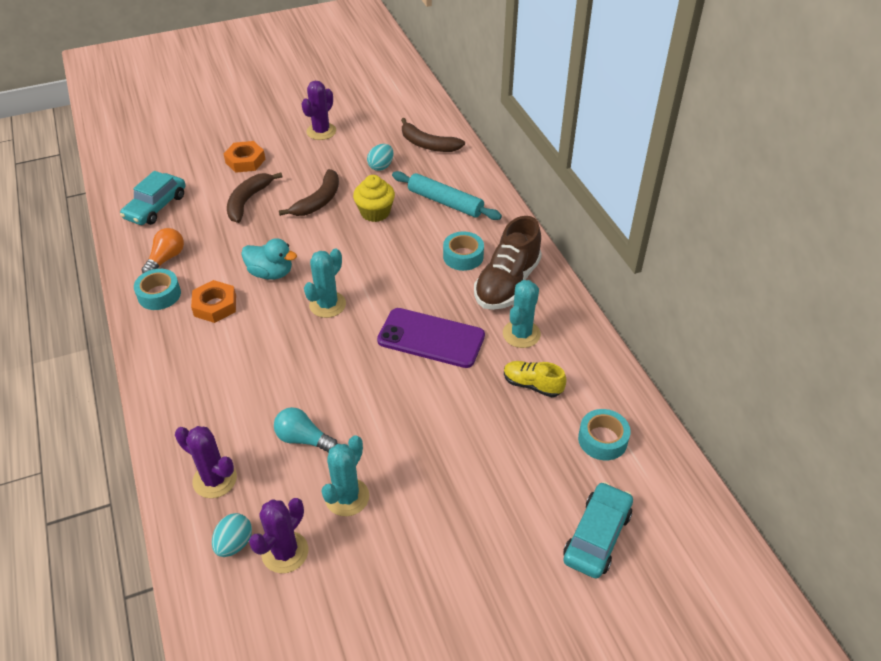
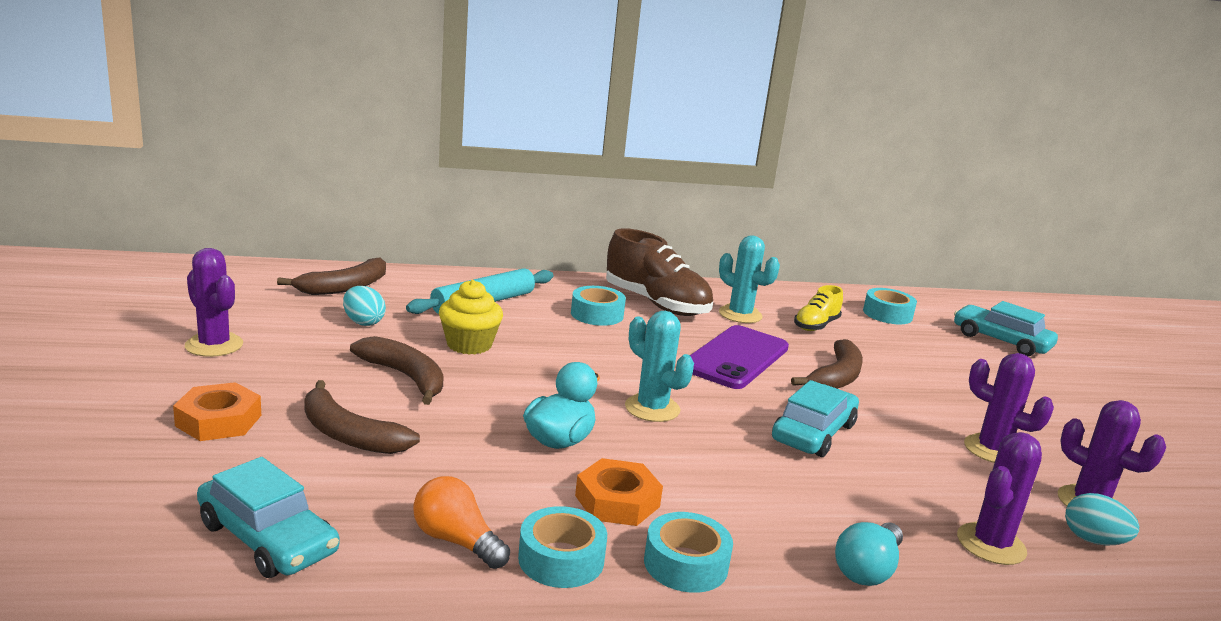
camera: 80 degrees left, 25 degrees down
(164, 339) = (686, 564): none -> turquoise tape
(303, 439) = (905, 464): turquoise light bulb -> turquoise light bulb (867, 569)
(329, 387) = (813, 433): none -> turquoise car
(347, 497) = (992, 450): turquoise cactus -> purple cactus
(428, 399) = (836, 378): none -> brown banana

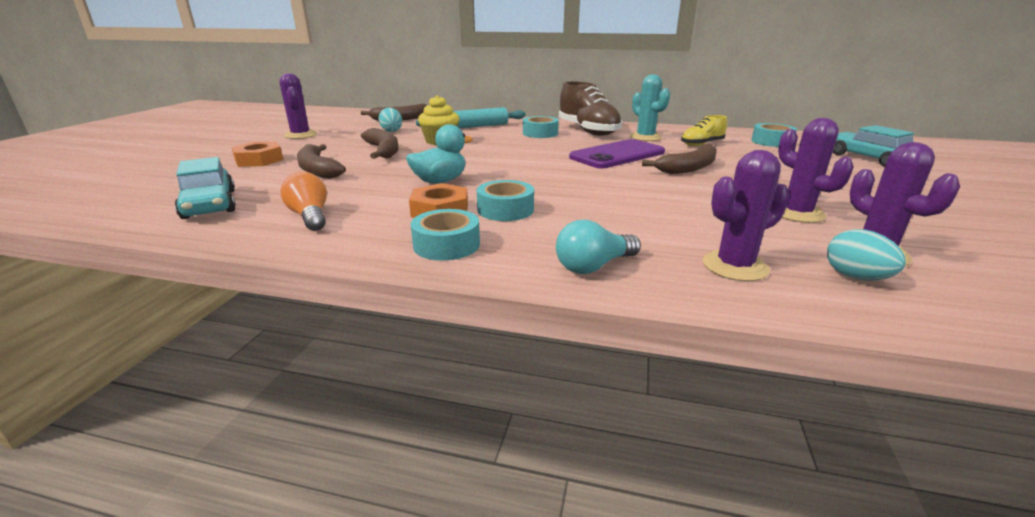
camera: 25 degrees right, 5 degrees up
(561, 559) = (363, 232): turquoise tape -> turquoise tape (505, 210)
(652, 408) = (524, 172): turquoise cactus -> none
(813, 433) = (636, 192): turquoise car -> none

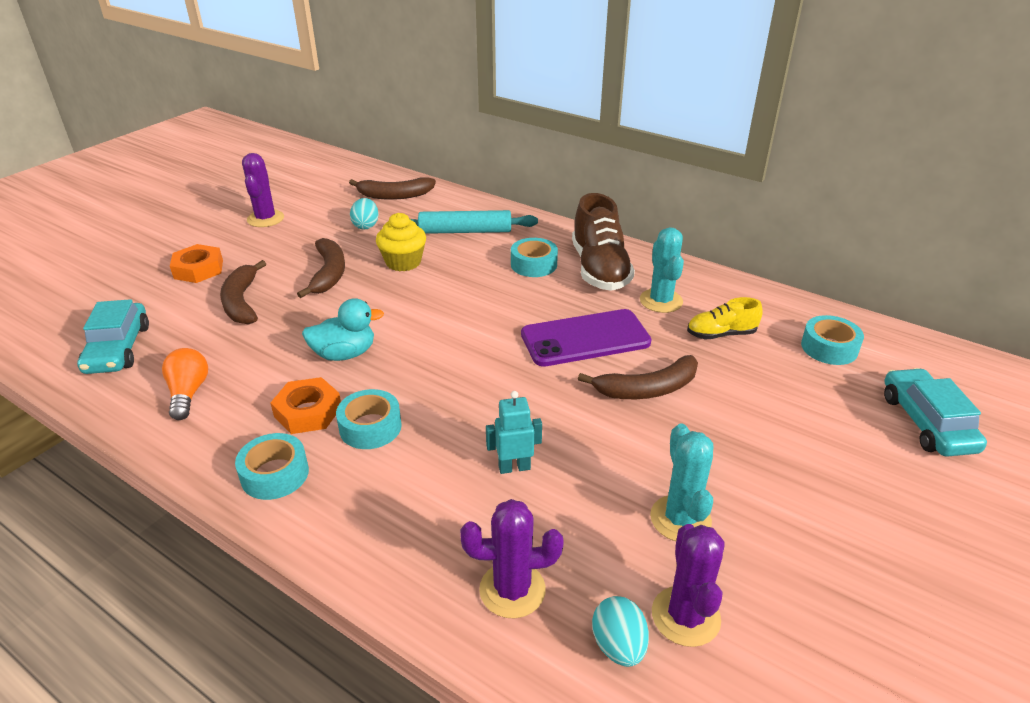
camera: 20 degrees right, 10 degrees up
(594, 266) = (379, 547): turquoise light bulb -> none
(647, 210) = (514, 467): none -> turquoise robot
(797, 213) = (680, 519): purple cactus -> turquoise cactus

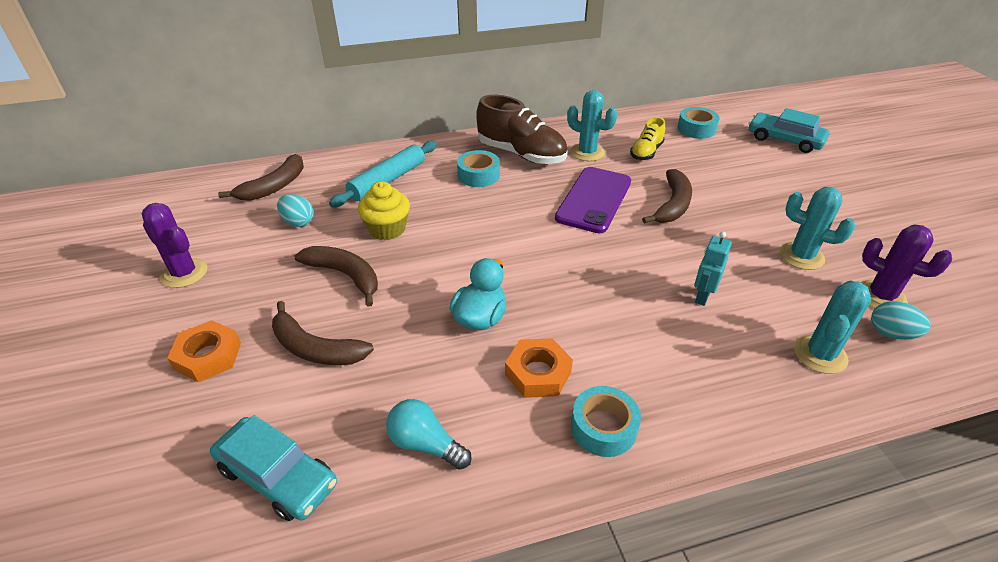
camera: 50 degrees left, 5 degrees up
(188, 393) = (425, 444): orange light bulb -> turquoise light bulb
(370, 427) = (593, 345): turquoise tape -> none
(512, 590) = (820, 354): purple cactus -> turquoise cactus

